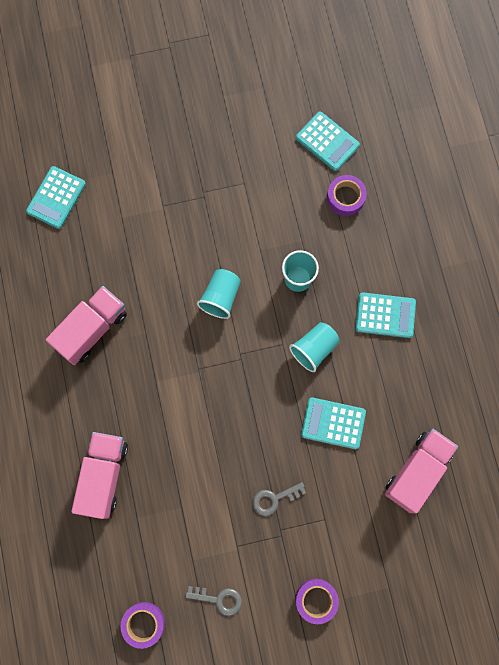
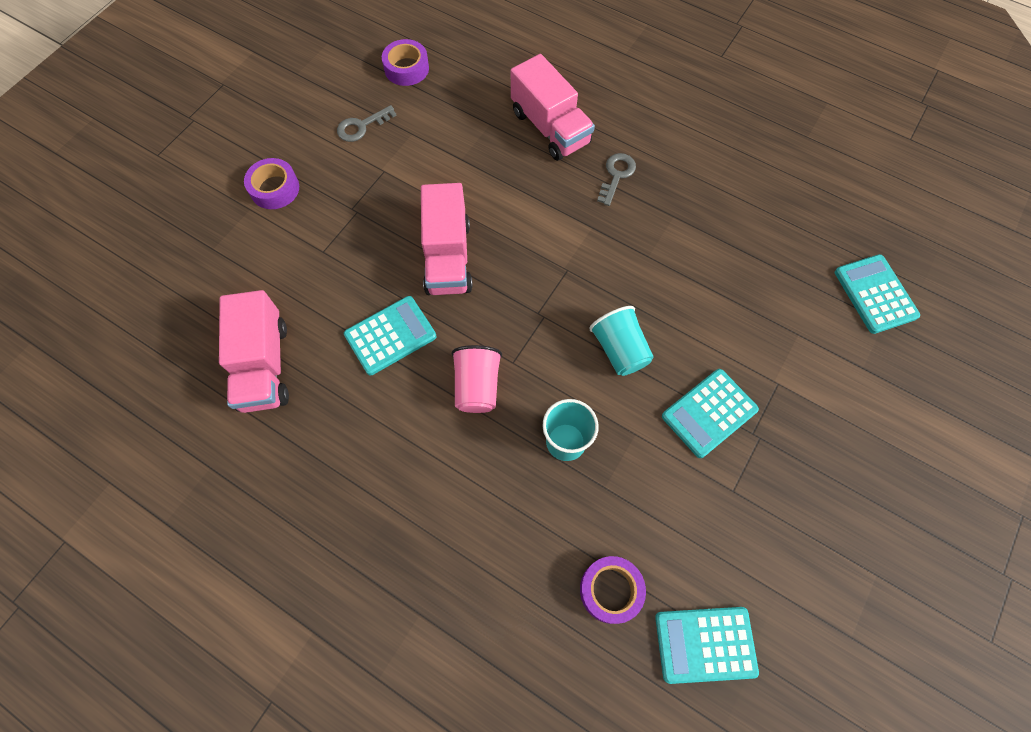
camera: 135 degrees right, 10 degrees down
(91, 329) = (696, 217): pink truck -> pink truck (448, 257)
(274, 499) = (386, 229): grey key -> grey key (616, 175)
(314, 349) = (477, 386): turquoise cup -> pink cup
(385, 315) = (435, 492): turquoise calculator -> turquoise calculator (709, 413)

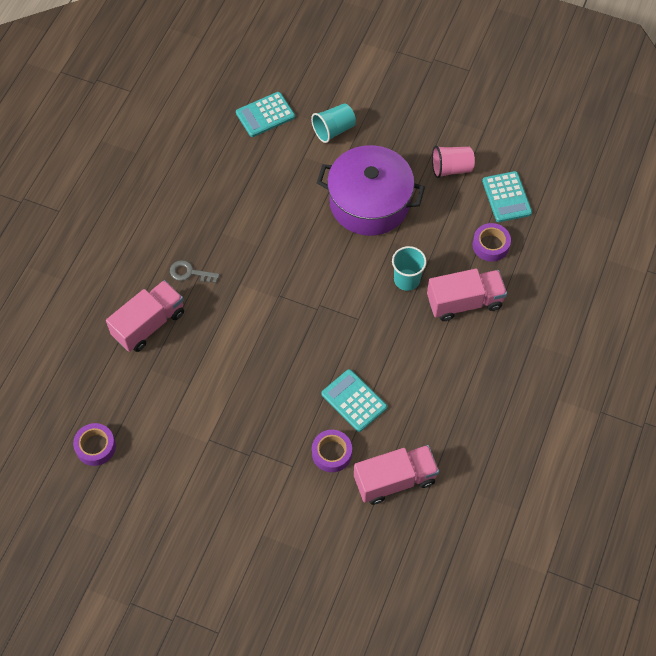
camera: 100 degrees left, 5 degrees down
(275, 189) = (239, 520): purple tape -> purple tape (331, 453)
(362, 126) = (165, 468): grey key -> none
(448, 257) = (282, 376): pink truck -> pink truck (464, 302)
(477, 386) = (380, 337): pink cup -> pink cup (451, 168)
(619, 350) = (335, 256): turquoise cup -> turquoise cup (334, 130)
(709, 413) = (369, 202): turquoise calculator -> purple pot

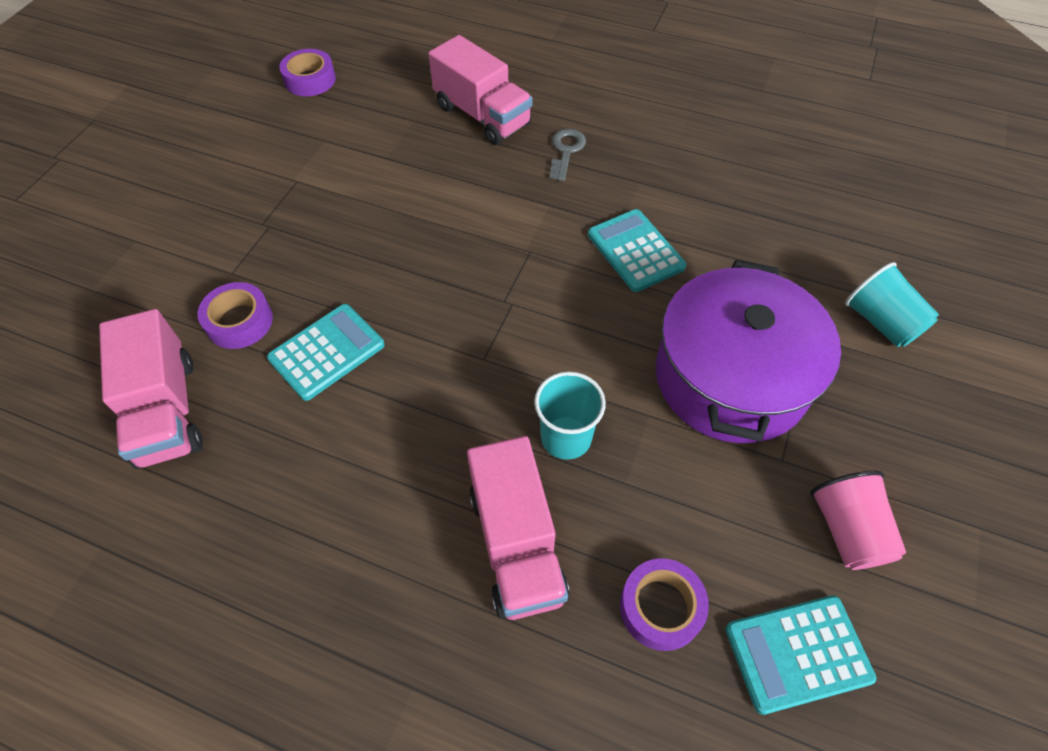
camera: 90 degrees right, 5 degrees down
(265, 115) = (880, 227): turquoise calculator -> turquoise calculator (635, 251)

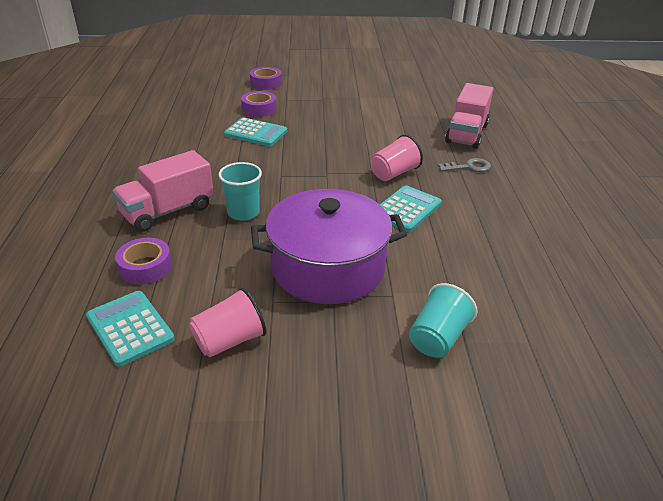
camera: 65 degrees right, 20 degrees down
(167, 410) = (200, 107): pink truck -> none
(310, 80) = (434, 82): purple tape -> purple tape (266, 83)
(544, 229) = (394, 173): none -> pink cup

